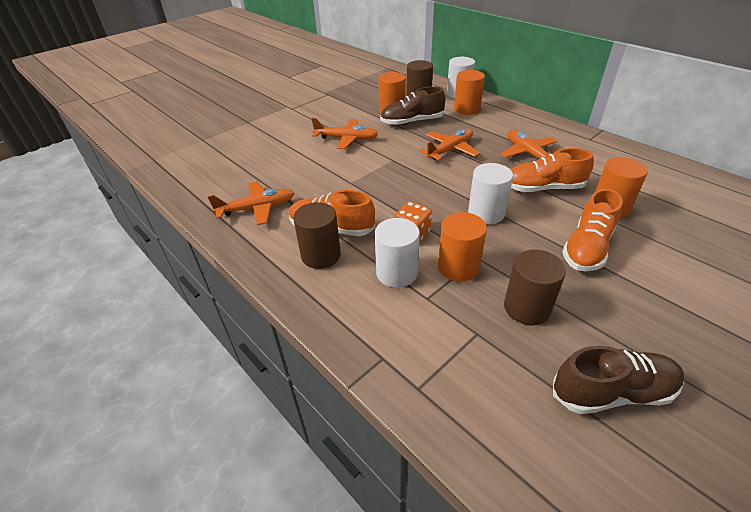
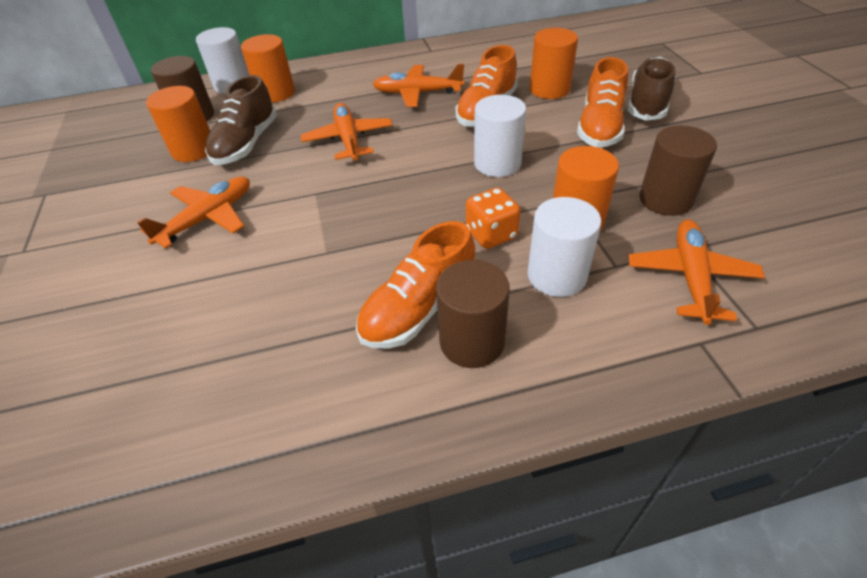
camera: 60 degrees left, 5 degrees up
(257, 208) = (285, 391): orange plane -> orange plane (690, 277)
(586, 248) = (599, 127): orange shoe -> orange shoe turned 45 degrees clockwise
(612, 392) = (790, 197): brown shoe -> brown shoe (647, 103)

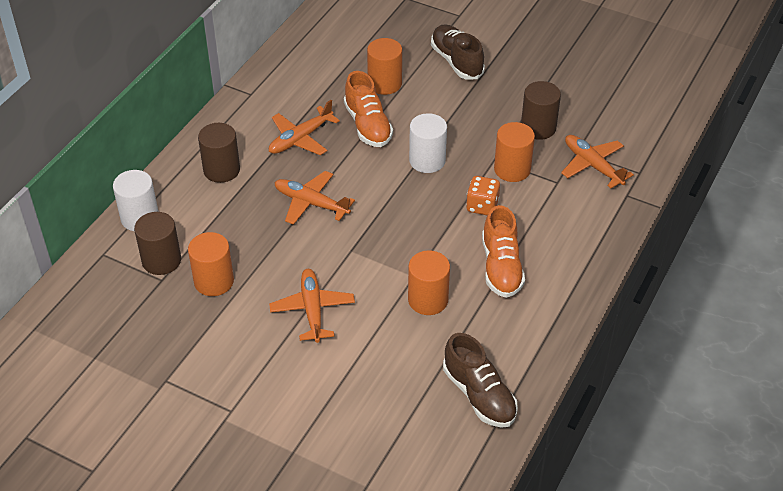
camera: 50 degrees left, 0 degrees up
(246, 144) = (245, 252): brown shoe -> brown shoe (479, 395)
(275, 93) = (191, 203): orange cylinder -> orange cylinder (428, 300)
(472, 341) = (543, 263): brown cylinder -> brown cylinder (221, 170)
(557, 275) = (538, 206): white cylinder -> none
(599, 127) = (451, 98): orange shoe -> none

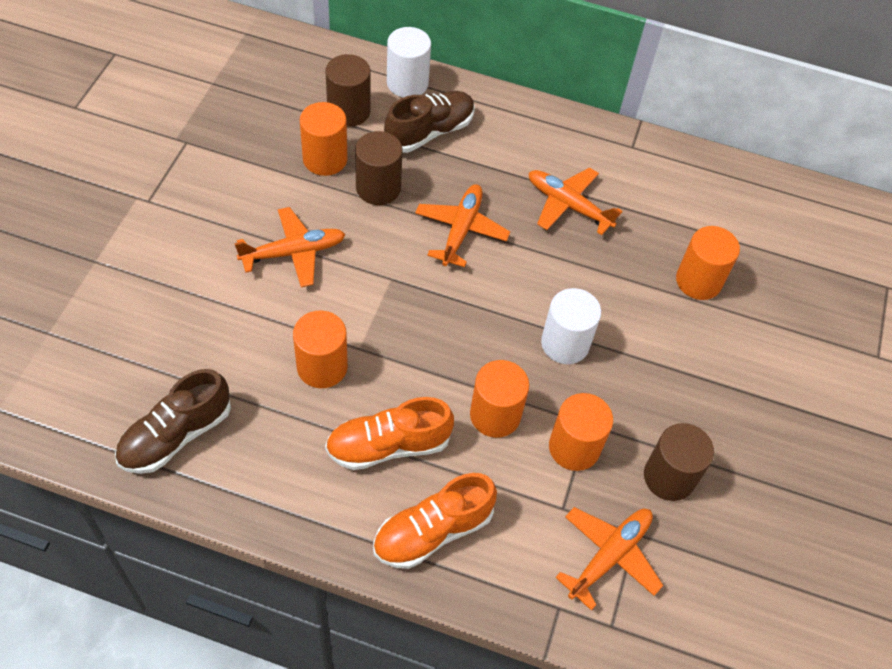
camera: 75 degrees right, 10 degrees up
(221, 170) = (496, 139): brown cylinder -> brown cylinder (378, 188)
(368, 125) = (612, 271): orange shoe -> orange shoe (432, 531)
(456, 61) = (775, 361): brown shoe -> brown shoe (429, 132)
(482, 206) = (495, 415): orange dice -> orange cylinder

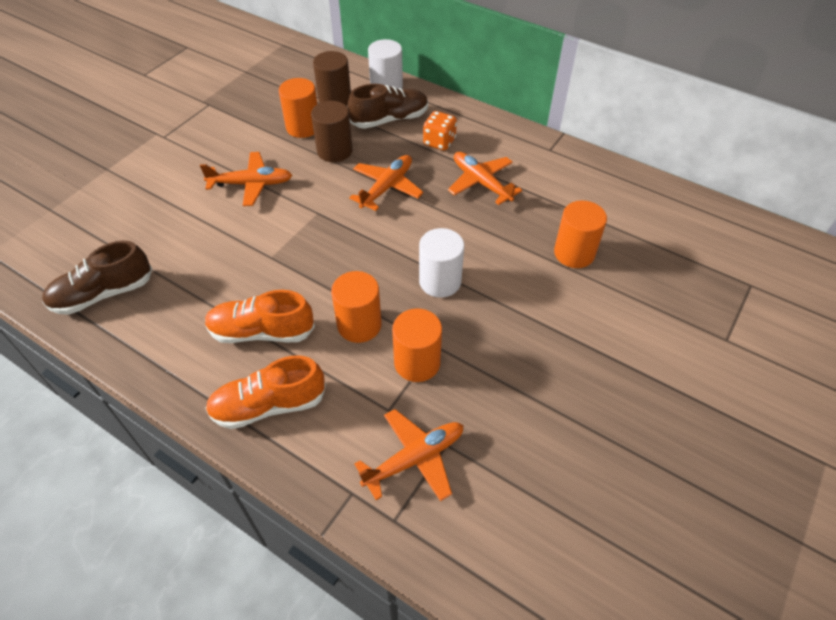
camera: 20 degrees right, 5 degrees down
(322, 367) = (236, 265): orange cylinder -> none
(501, 156) = (439, 142): none -> orange dice
(669, 477) = (494, 403): brown cylinder -> none

